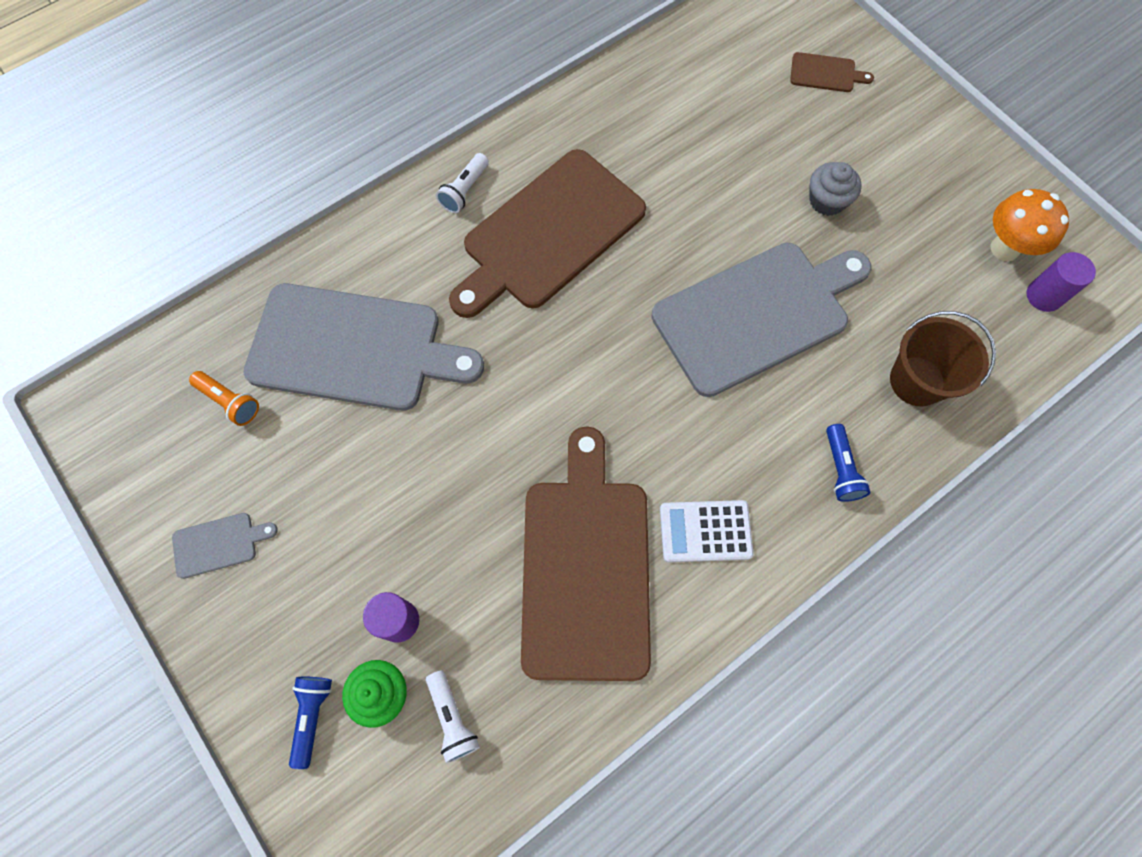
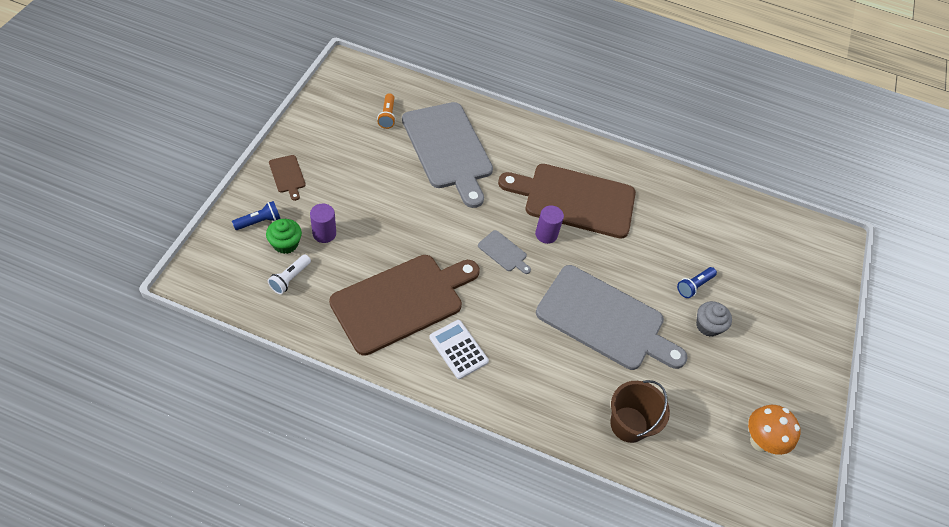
camera: 50 degrees right, 15 degrees down
(219, 544) = (317, 146): grey cutting board -> grey cutting board (503, 252)
(464, 190) = (569, 152): white flashlight -> none
(825, 73) = (794, 289): brown cutting board -> brown cutting board (287, 175)
(840, 469) = (542, 404): blue flashlight -> blue flashlight (694, 286)
(1044, 296) = (746, 479): purple cylinder -> purple cylinder (546, 234)

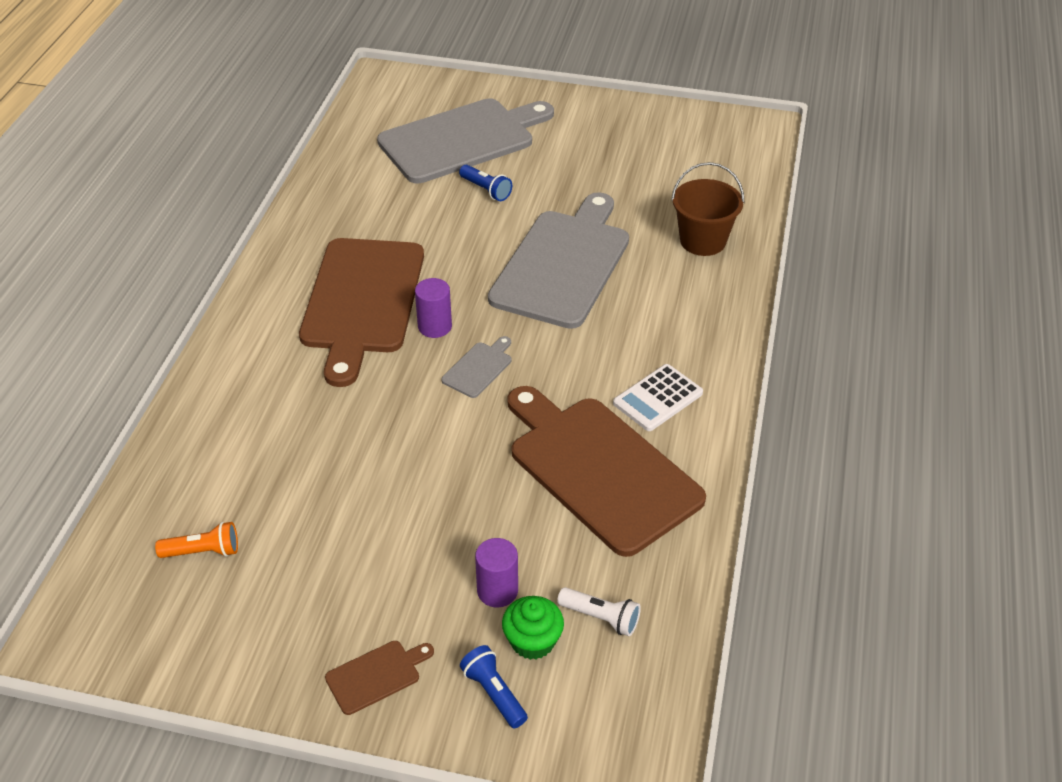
camera: 90 degrees left, 10 degrees down
(448, 149) = (277, 455): grey cutting board -> grey cutting board (462, 140)
(708, 326) = (543, 180): grey cupcake -> none
(760, 441) = (681, 146): orange mushroom -> none

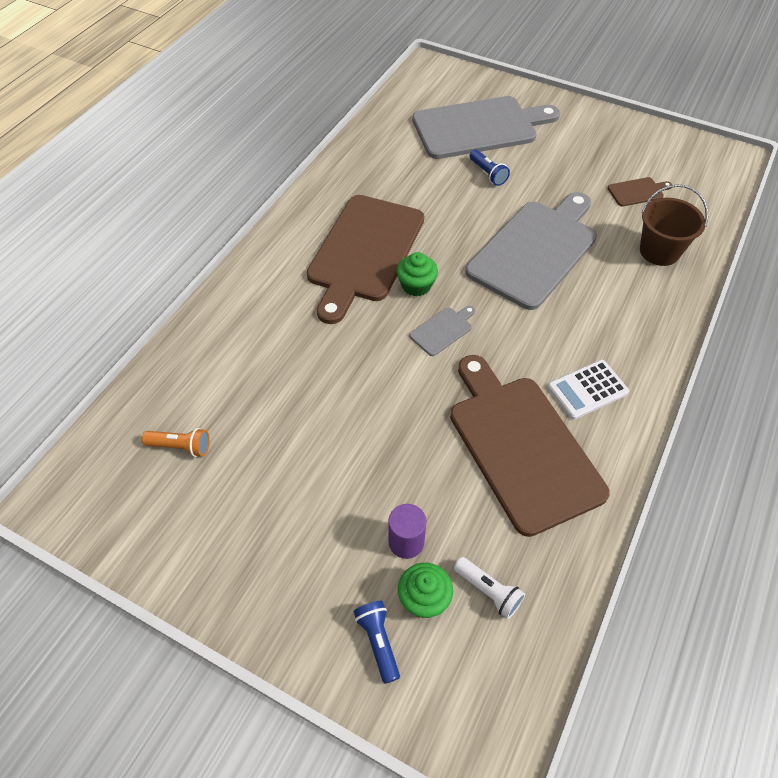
camera: 15 degrees right, 10 degrees up
(376, 676) = (285, 598): brown cutting board -> brown cutting board (637, 192)
(435, 326) = (416, 285): purple cylinder -> green cupcake

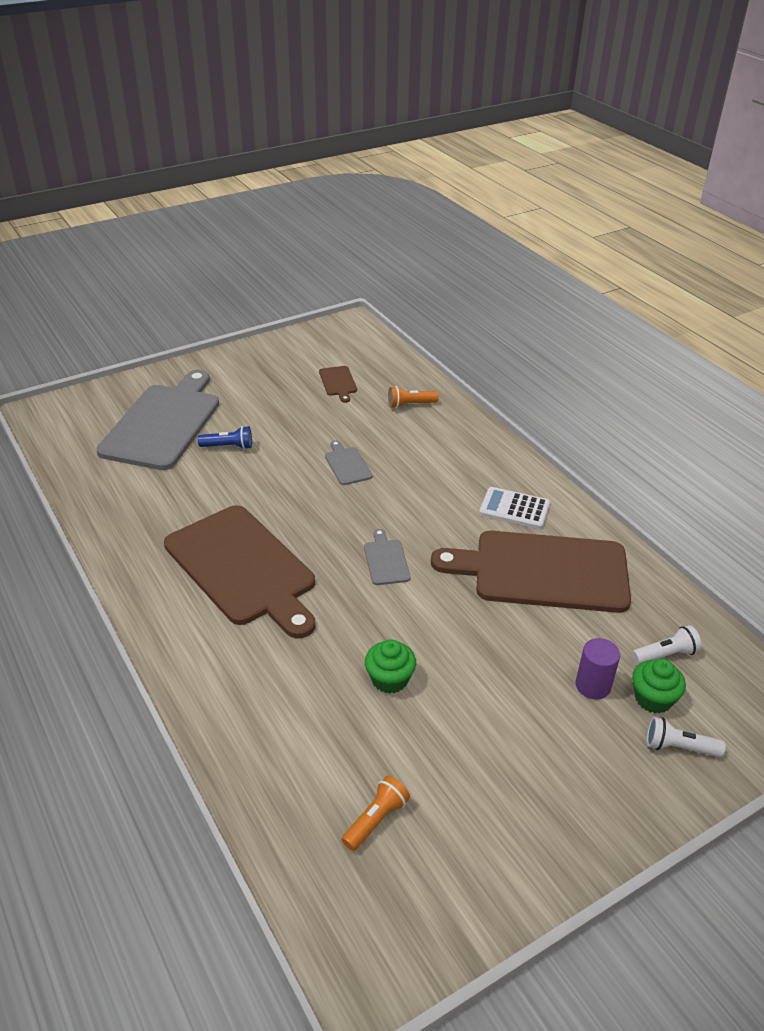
camera: 60 degrees left, 15 degrees down
(378, 641) = (679, 747): blue flashlight -> white flashlight
(416, 285) = (319, 553): green cupcake -> green cupcake (389, 679)
(535, 250) = (347, 464): grey cutting board -> grey cutting board, size x0.40
(587, 390) = (514, 509): white calculator -> white calculator turned 105 degrees clockwise
(637, 192) = (338, 382): brown cutting board -> brown cutting board turned 150 degrees clockwise
(659, 251) = (410, 405): brown bucket -> orange flashlight

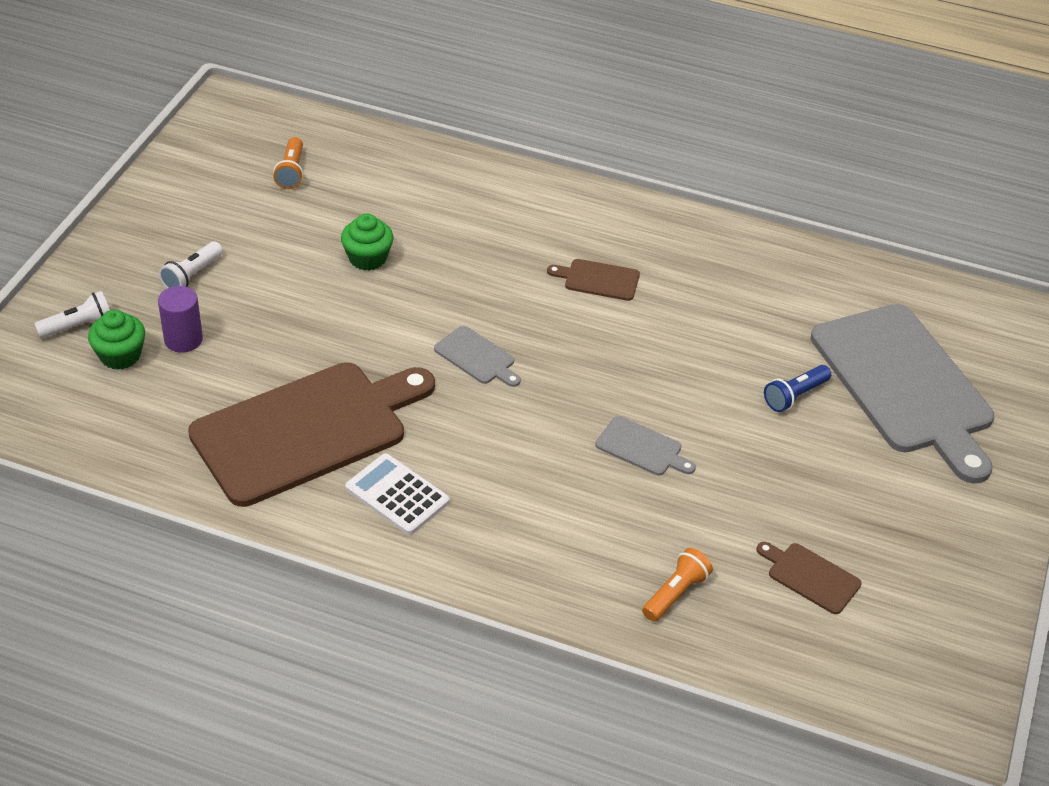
camera: 140 degrees right, 5 degrees up
(242, 568) = (598, 279): brown cutting board -> brown cutting board, size x0.40
(514, 509) = (397, 495): white calculator -> white calculator turned 120 degrees counterclockwise
(665, 655) = (126, 403): white flashlight -> white flashlight (192, 275)

